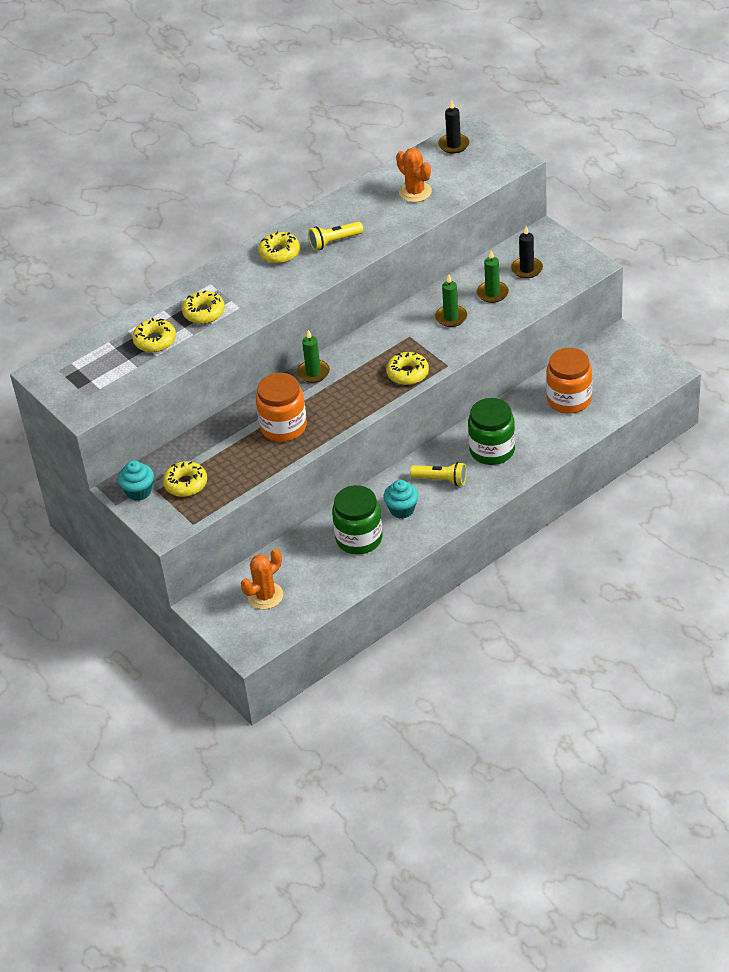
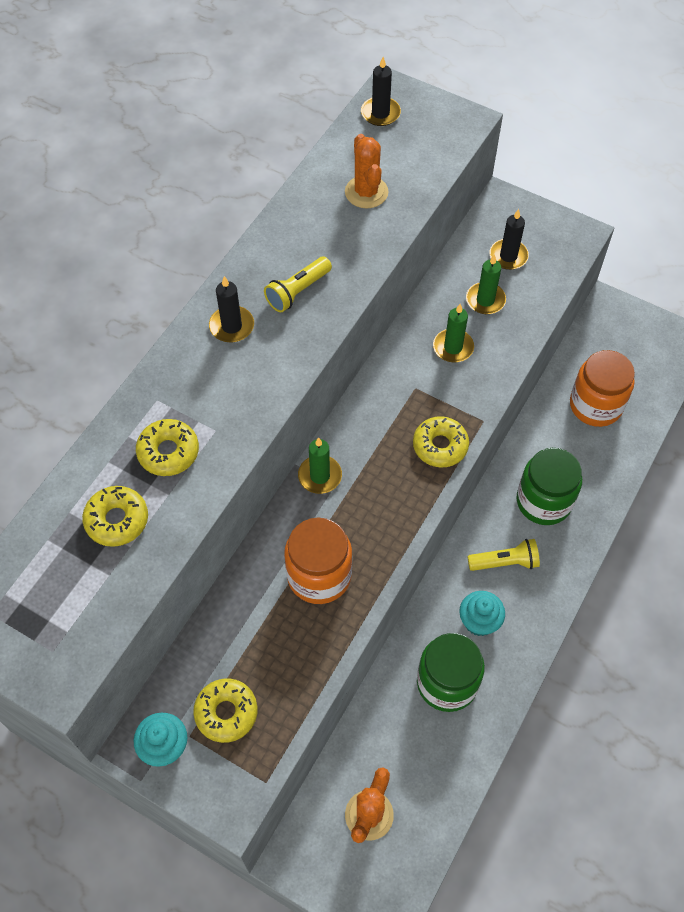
camera: 25 degrees left, 15 degrees up
(279, 253) = (232, 326): yellow donut -> black candle
(415, 192) = (366, 192): orange cactus -> orange cactus turned 45 degrees clockwise

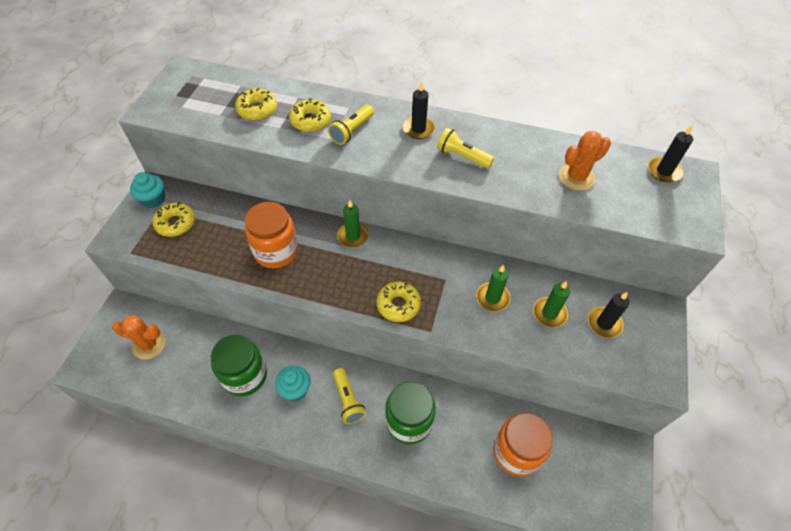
camera: 75 degrees right, 5 degrees down
(208, 404) = (352, 131): none -> yellow flashlight

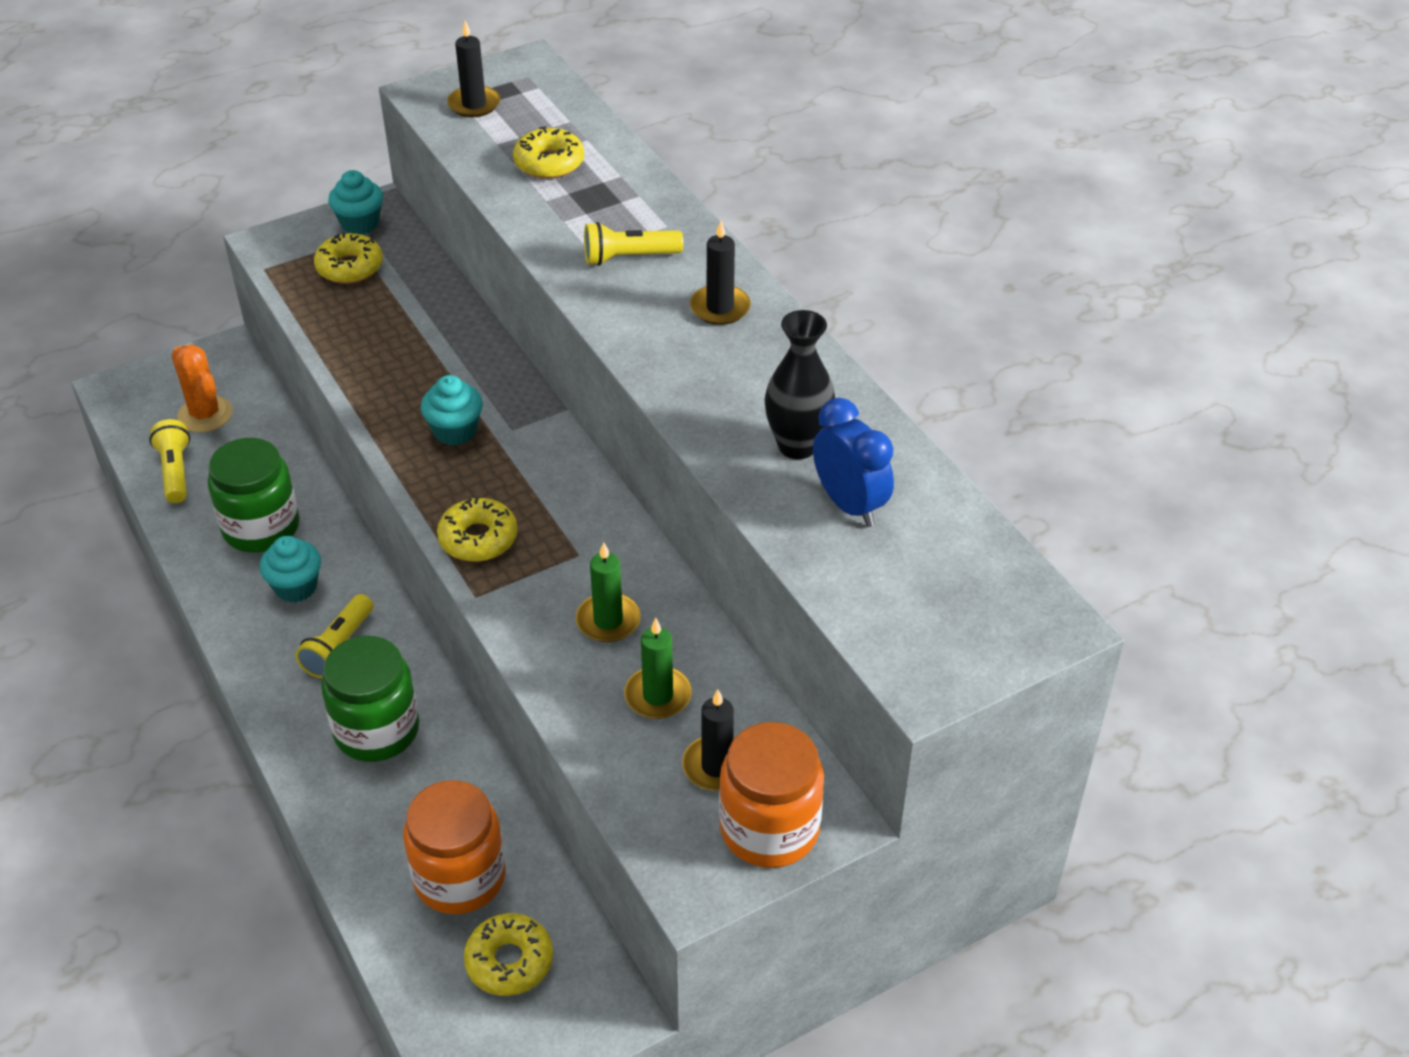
camera: 45 degrees right, 10 degrees down
(276, 251) = (419, 375): orange jar -> orange jar (769, 829)
(310, 121) = (594, 214): yellow donut -> yellow donut (509, 961)
(325, 265) = (455, 431): none -> turquoise cupcake
(353, 236) = (533, 421): green candle -> none
(462, 156) = (727, 377): yellow flashlight -> yellow flashlight (175, 471)
(526, 167) = (797, 446): none -> black vase
(576, 177) = (849, 505): orange cactus -> blue clock
(664, 171) = (1003, 587): black candle -> black candle (474, 104)

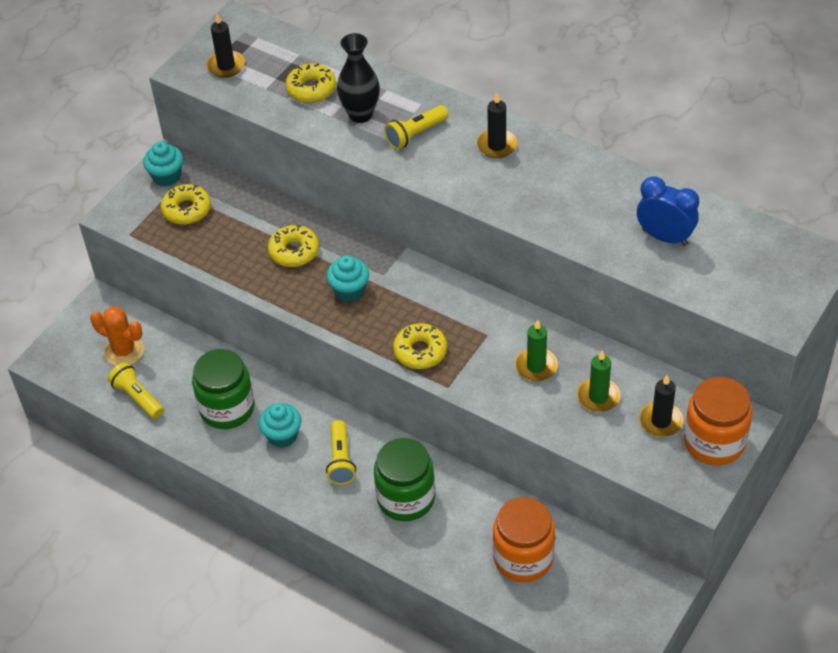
camera: 25 degrees left, 5 degrees up
(509, 961) = (587, 589): yellow donut -> yellow donut (294, 251)
(797, 446) = (609, 214): black vase -> black vase (360, 114)

